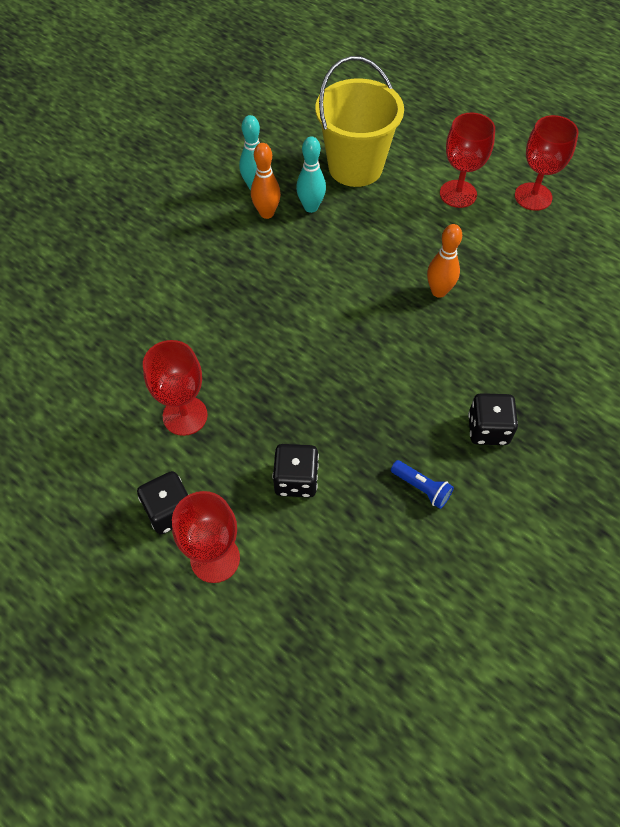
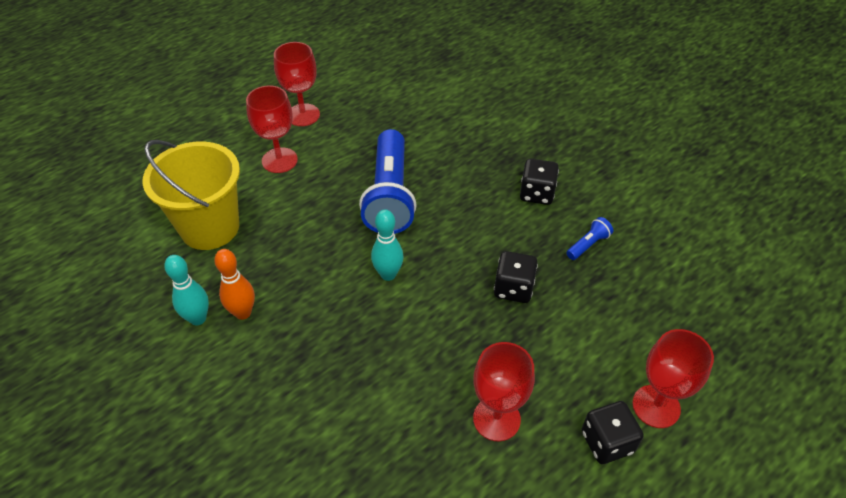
camera: 80 degrees left, 10 degrees down
(296, 480) = (576, 331): black dice -> black dice (513, 288)
(311, 207) = (250, 272): turquoise bowling pin -> turquoise bowling pin (388, 274)
(439, 291) = (390, 195): orange bowling pin -> blue flashlight

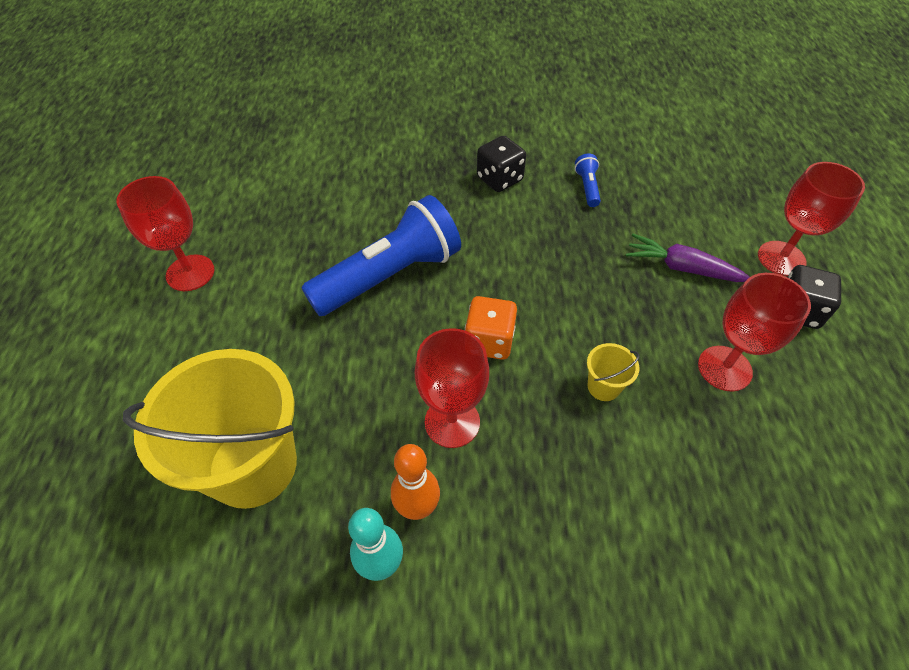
camera: 50 degrees left, 5 degrees up
(279, 160) = (230, 334): red goblet -> red goblet (452, 422)
(388, 274) = (489, 341): turquoise bowling pin -> orange dice
(390, 195) = (389, 275): blue flashlight -> blue flashlight turned 75 degrees counterclockwise
(410, 355) = (603, 387): none -> yellow bucket
(513, 288) = (591, 263): black dice -> none
(569, 344) = (682, 268): none -> purple carrot

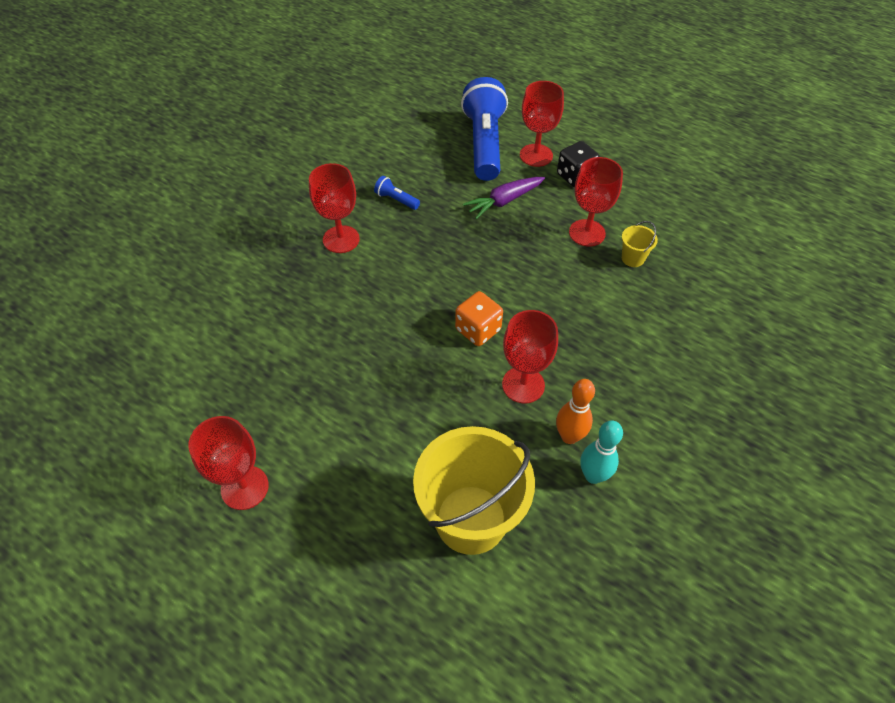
camera: 55 degrees left, 0 degrees up
(389, 275) = (372, 354): blue flashlight -> blue flashlight (484, 143)
(499, 179) = (341, 239): black dice -> red goblet
(603, 387) = (556, 294): yellow bucket -> yellow bucket (632, 258)

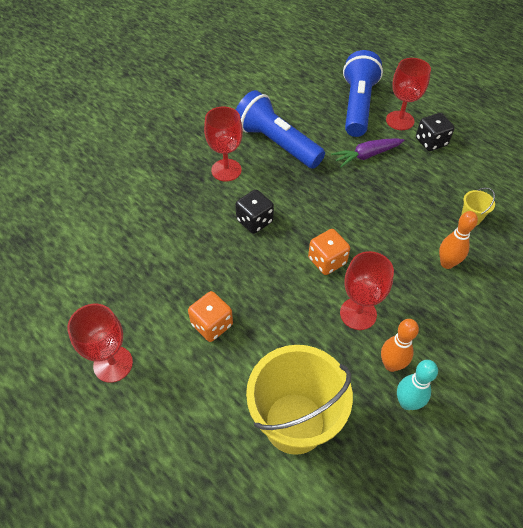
camera: 10 degrees right, 0 degrees up
(355, 423) = (212, 324): none -> orange dice
(385, 295) = (254, 221): none -> black dice
(396, 200) = (277, 143): blue flashlight -> blue flashlight, size x2.46
(587, 233) = (433, 191): red goblet -> none
(614, 313) = (446, 263): none -> orange bowling pin

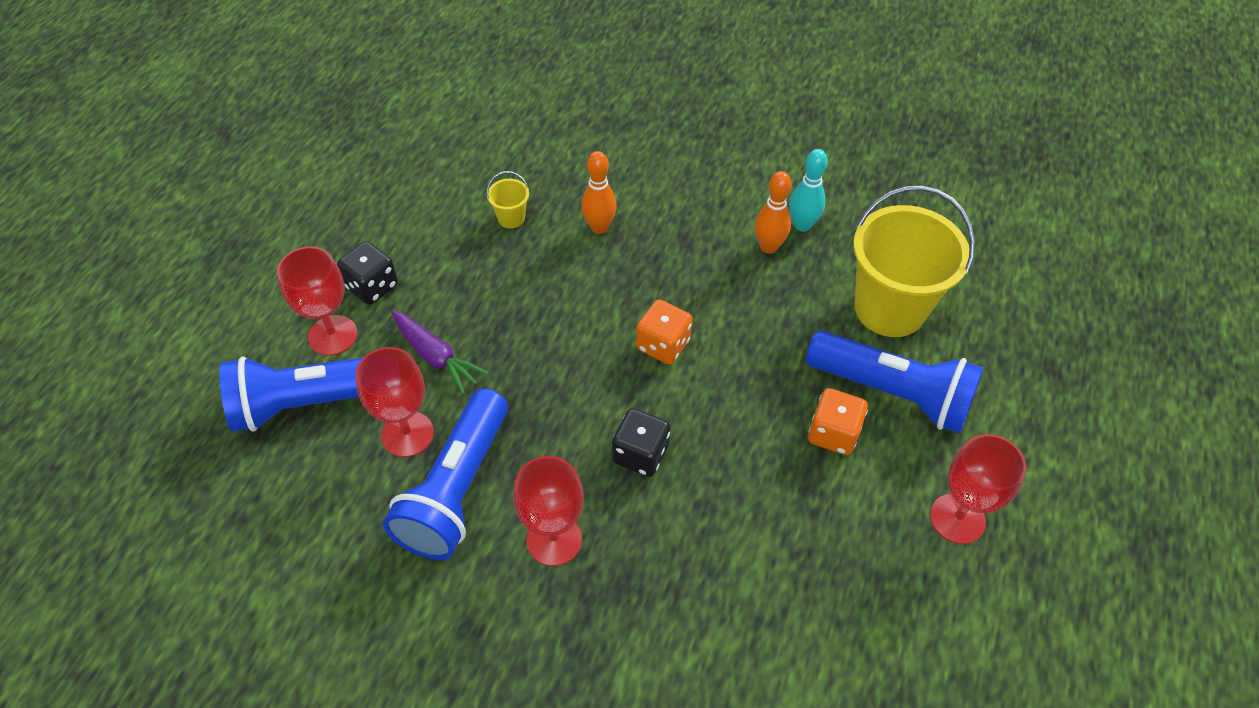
camera: 115 degrees left, 0 degrees up
(221, 379) = (892, 393): none -> blue flashlight
(358, 313) = (722, 292): red goblet -> red goblet (407, 434)

